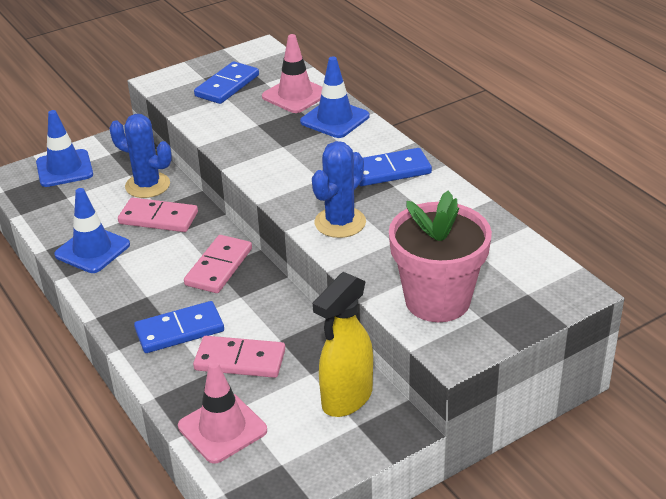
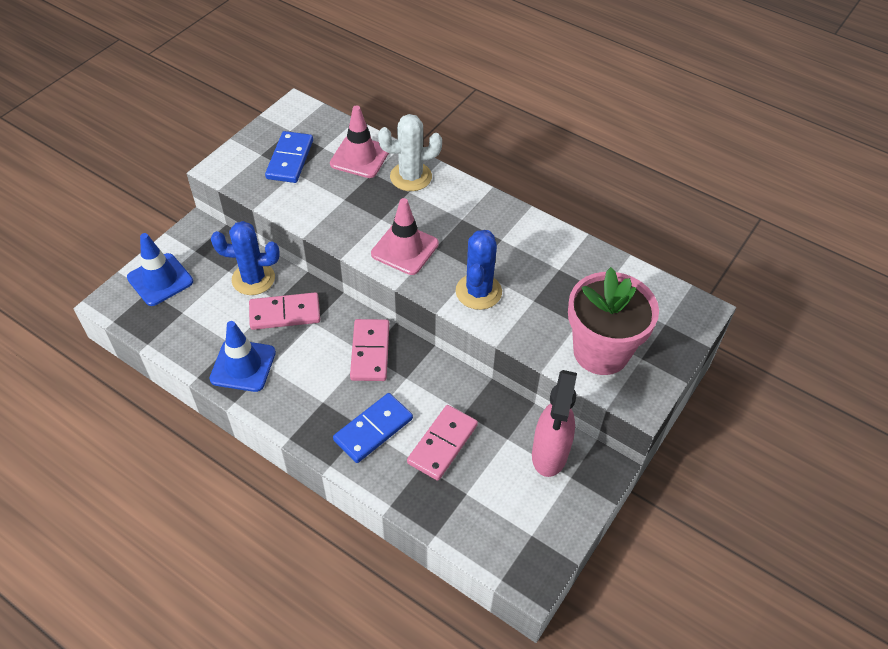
camera: 25 degrees left, 15 degrees up
(222, 428) = (465, 517): pink traffic cone -> pink traffic cone (405, 249)
(240, 360) = (442, 444): pink domino -> pink domino turned 45 degrees counterclockwise
(335, 119) = (411, 177): blue traffic cone -> white cactus
(346, 399) = (549, 455): yellow spray bottle -> pink spray bottle
(390, 170) = (490, 223): blue domino -> none

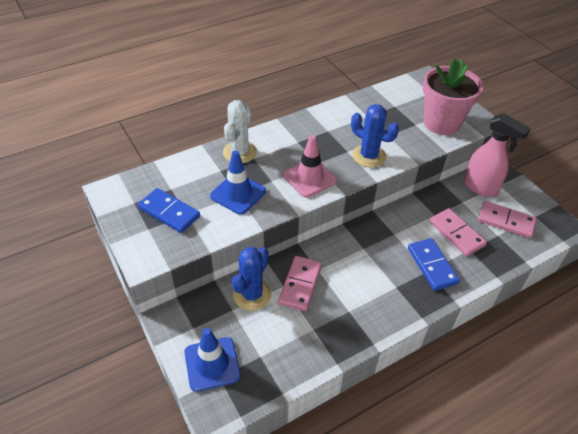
camera: 65 degrees left, 5 degrees down
(243, 365) = (340, 327): blue traffic cone -> blue traffic cone (238, 194)
(360, 157) = (198, 171): pink traffic cone -> none
(370, 352) = (363, 245): pink domino -> pink domino (506, 221)

